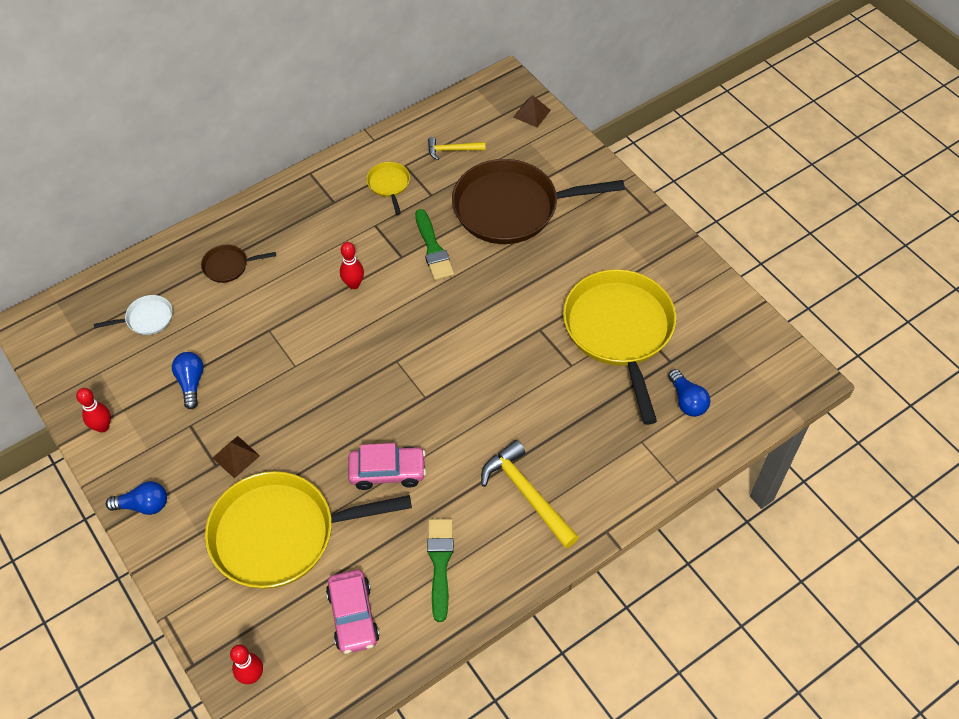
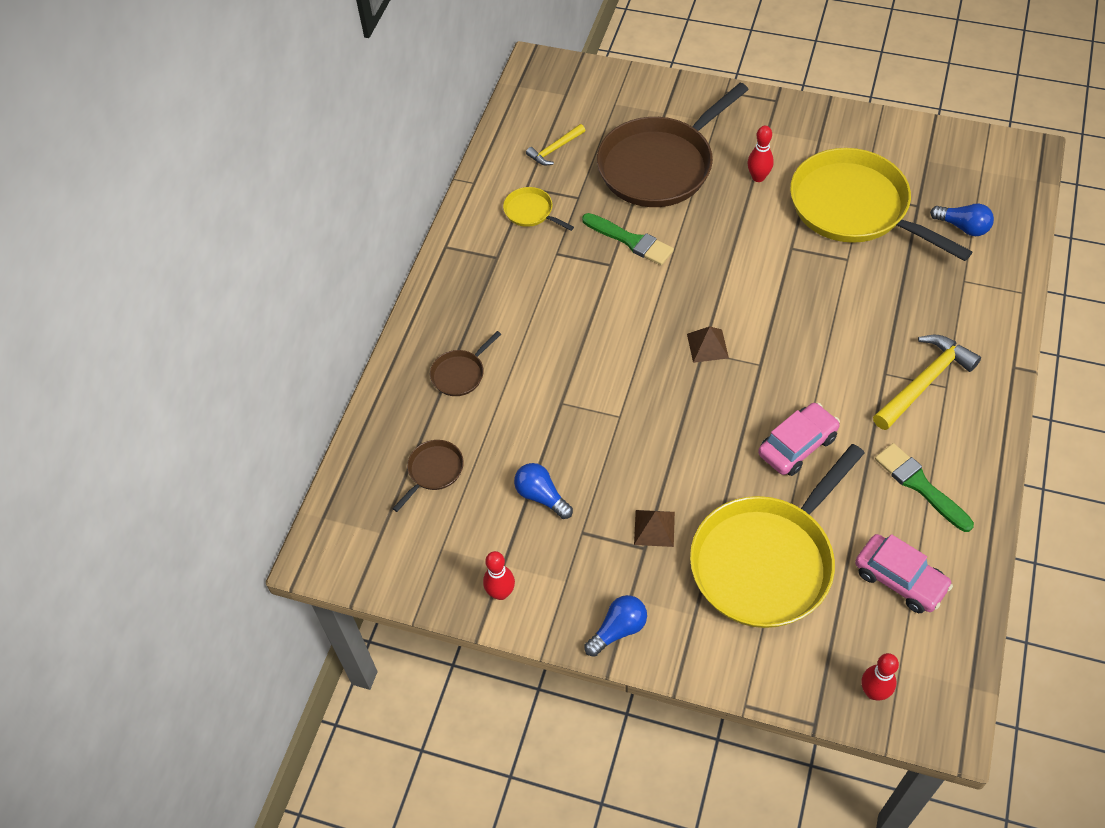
camera: 35 degrees left, 0 degrees up
(147, 318) = (434, 471): white pan -> brown pan
(353, 284) = (594, 314): red bowling pin -> red bowling pin (758, 177)
(527, 493) = (925, 382): yellow hammer -> yellow hammer turned 120 degrees clockwise
(532, 113) = (590, 79): brown pyramid -> brown pyramid (707, 345)

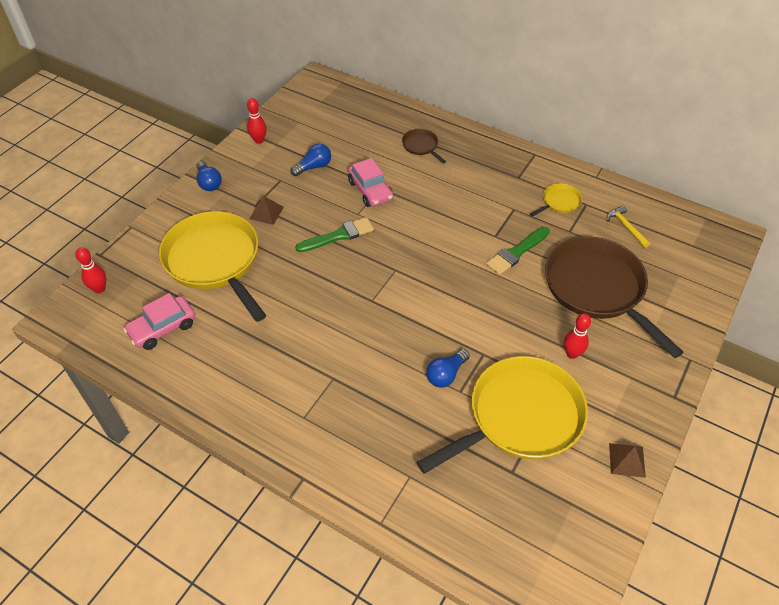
camera: 100 degrees right, 5 degrees down
(434, 471) = (353, 126): brown pan -> none
(707, 345) = (400, 274): brown pyramid -> brown pyramid (627, 460)
(797, 445) = (293, 302): pink car -> pink car (370, 190)
(920, 485) = (226, 366): green brush -> green brush (338, 235)
(925, 382) = (314, 403): yellow hammer -> none
(962, 227) = (475, 502): blue light bulb -> blue light bulb (446, 374)

